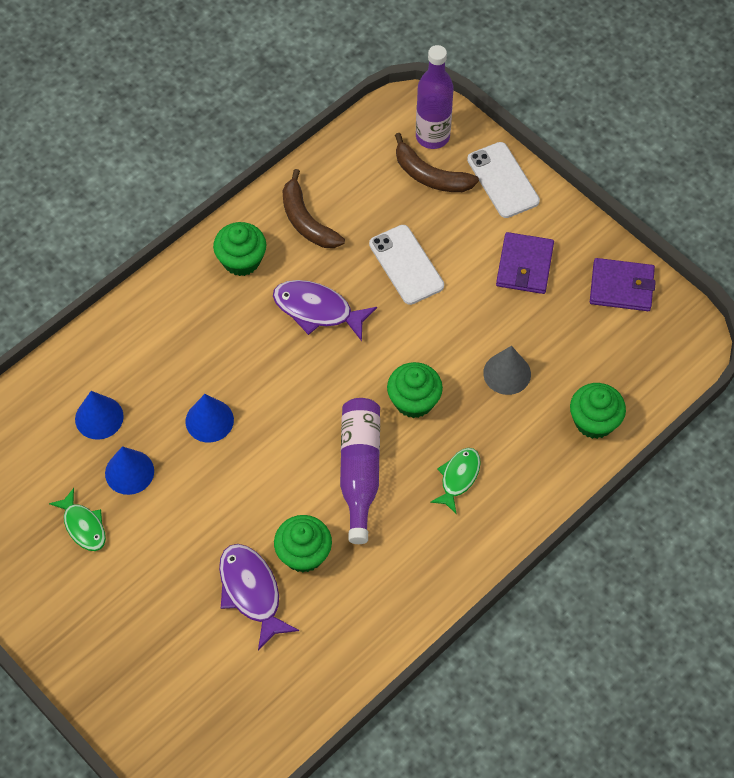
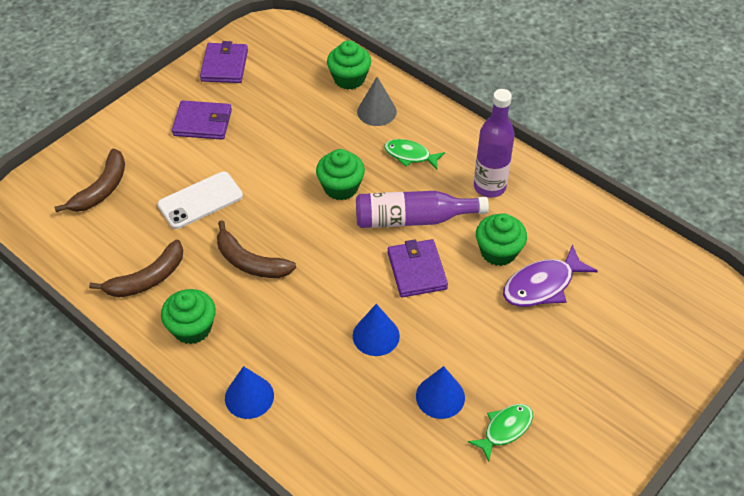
camera: 95 degrees left, 10 degrees down
(99, 417) = (383, 433): blue cone -> blue cone (249, 396)
(287, 467) = (417, 270): none -> purple wallet
(317, 310) = (250, 262): purple fish -> brown banana
(432, 136) = (56, 190): purple bottle -> purple bottle (489, 187)
(503, 180) = (112, 139): white phone -> none
(507, 373) = (309, 130): grey cone -> grey cone (376, 111)

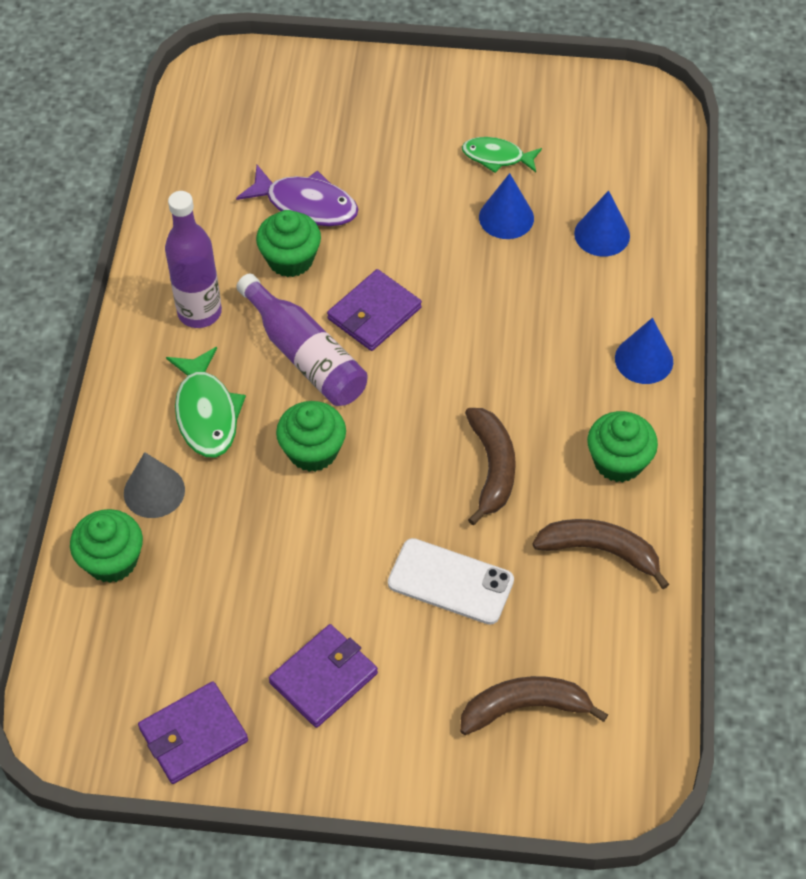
camera: 125 degrees left, 5 degrees up
(202, 123) = (323, 678): purple wallet -> purple wallet turned 75 degrees clockwise
(376, 335) = (484, 302): blue cone -> blue cone (602, 234)
(410, 155) = (206, 413): green fish -> green fish, size x1.51

